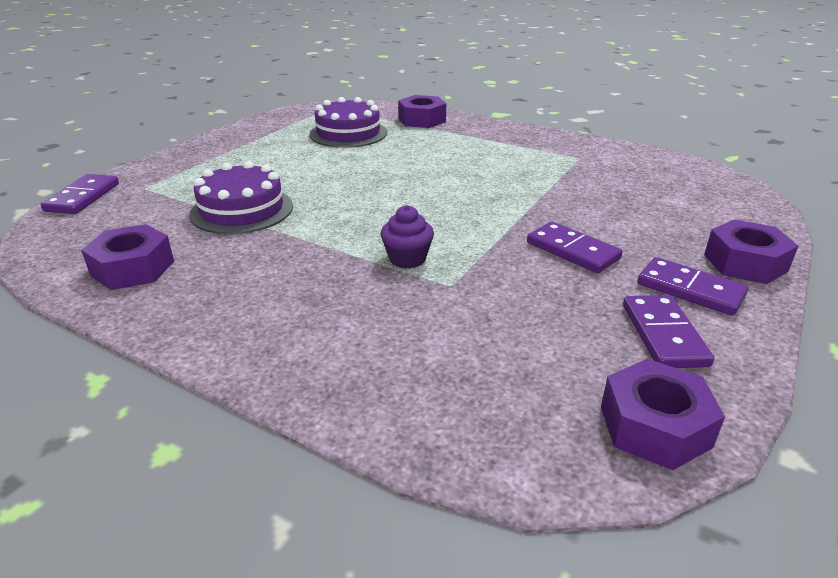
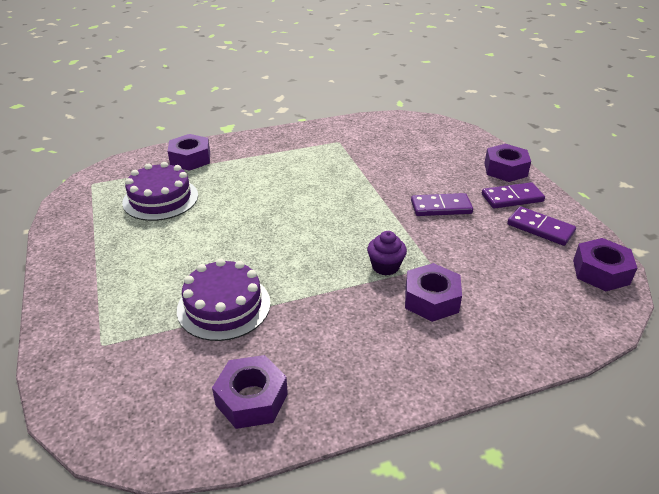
camera: 50 degrees left, 5 degrees up
(82, 197) = (64, 391): purple domino -> none
(388, 306) = (431, 300): none -> purple nut

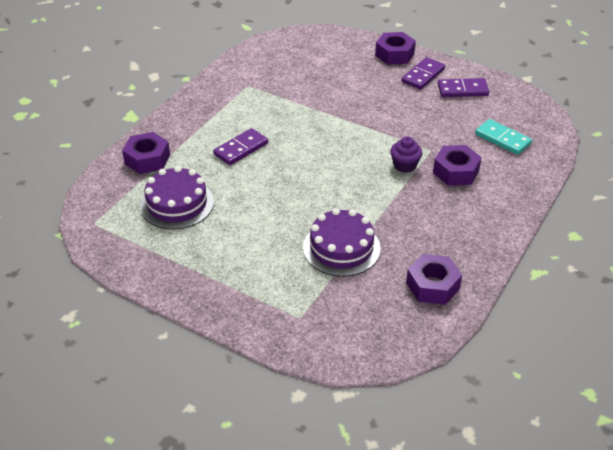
camera: 40 degrees left, 5 degrees up
(441, 207) = (387, 105): purple domino -> purple domino (241, 149)
(528, 295) = (502, 139): none -> turquoise domino
(600, 272) = (523, 103): purple nut -> none

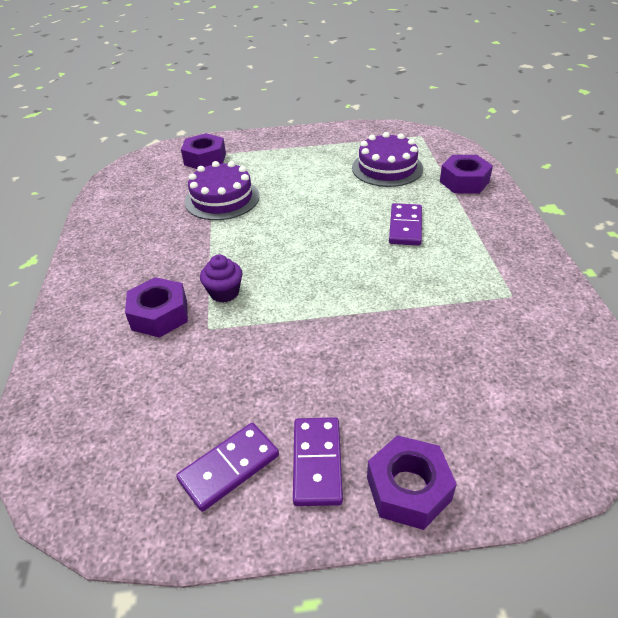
camera: 145 degrees right, 0 degrees up
(432, 285) = (125, 208): purple nut -> purple nut (205, 159)
(502, 139) = (118, 397): turquoise domino -> none

